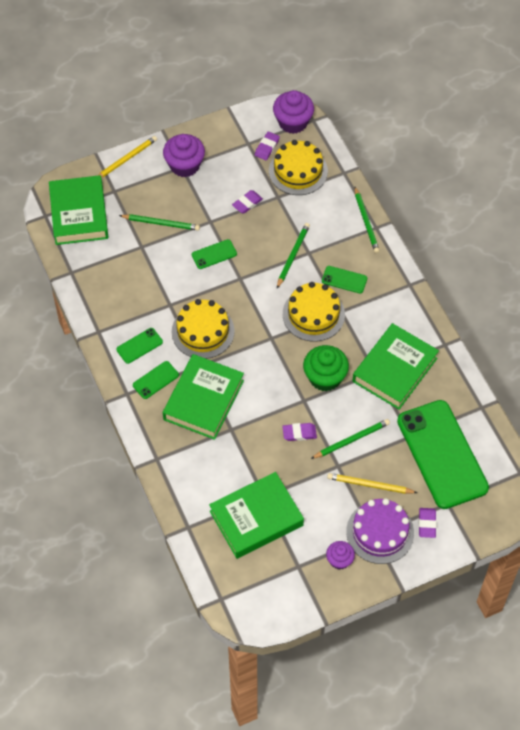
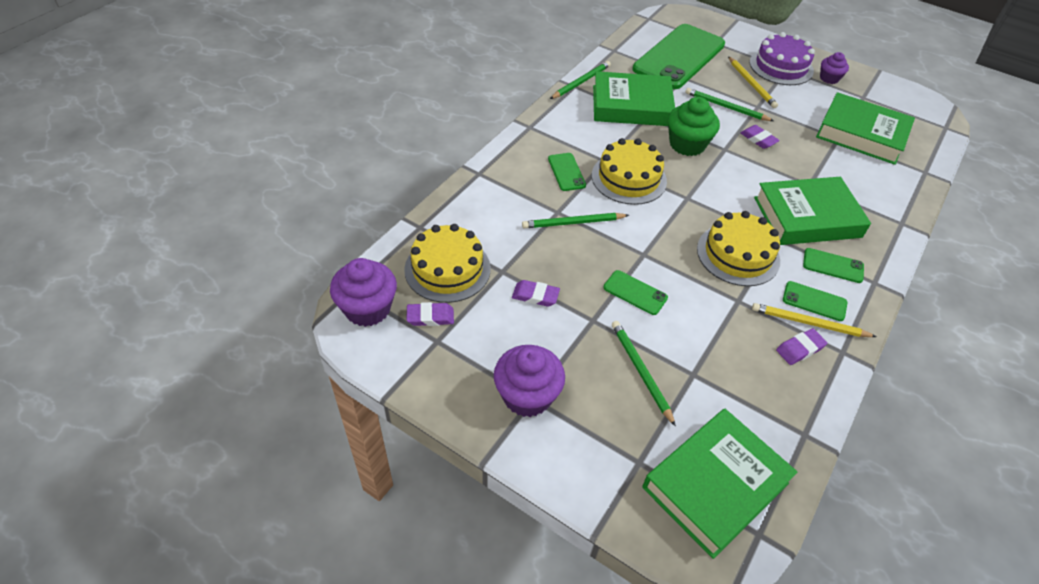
camera: 125 degrees left, 10 degrees down
(126, 159) = (572, 480): yellow pencil -> yellow pencil (809, 323)
(366, 222) = (477, 183): green pencil -> green pencil (581, 82)
(427, 524) = (744, 47): purple eraser -> purple eraser (800, 349)

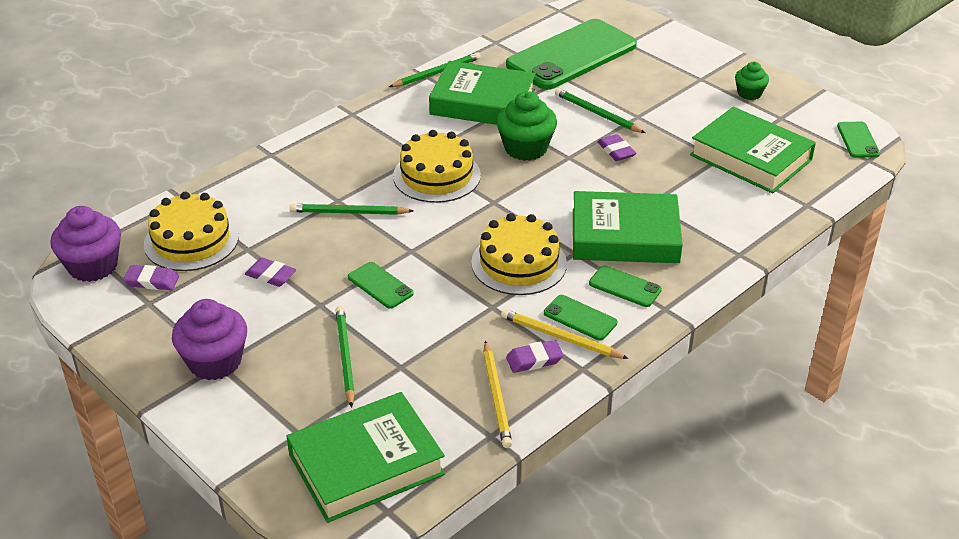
camera: 15 degrees right, 10 degrees down
(566, 172) = (369, 163): green phone -> green phone (858, 140)
(751, 84) = (644, 91): yellow pencil -> yellow pencil (496, 396)
(781, 66) = (695, 75): purple cake -> none
(829, 78) = (749, 93): purple cupcake -> green cupcake

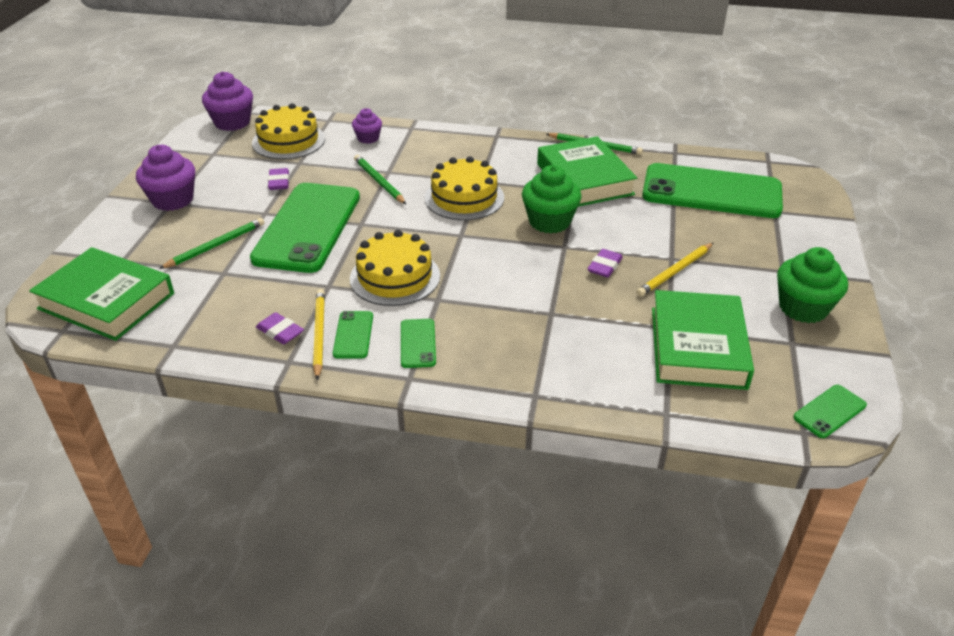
camera: 55 degrees right, 0 degrees up
(152, 281) = (235, 146): purple eraser -> none
(256, 188) = (368, 138): none -> purple cupcake
(380, 285) = (308, 227): green phone -> green phone, size x2.43
(496, 396) = (221, 330): yellow pencil -> yellow pencil (675, 272)
(597, 114) = (645, 236): green pencil -> none
(625, 236) = (488, 317): green book -> none
(749, 93) = (803, 308): green cupcake -> green cupcake, size x1.69

